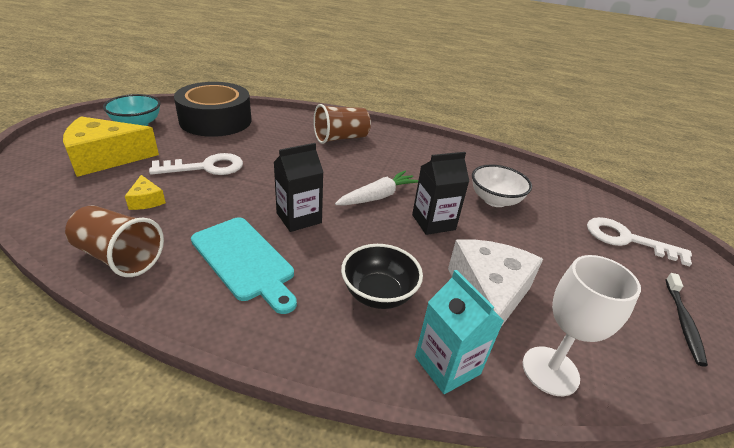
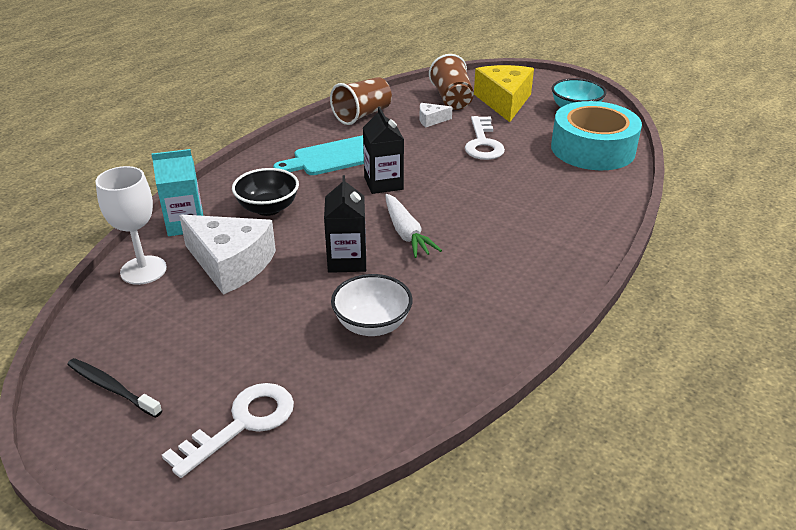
camera: 110 degrees right, 0 degrees up
(146, 200) = (431, 120): yellow cheese -> white cheese
(216, 120) = (592, 149): black tape -> turquoise tape
(341, 138) = (551, 229): brown cup -> brown cup (452, 99)

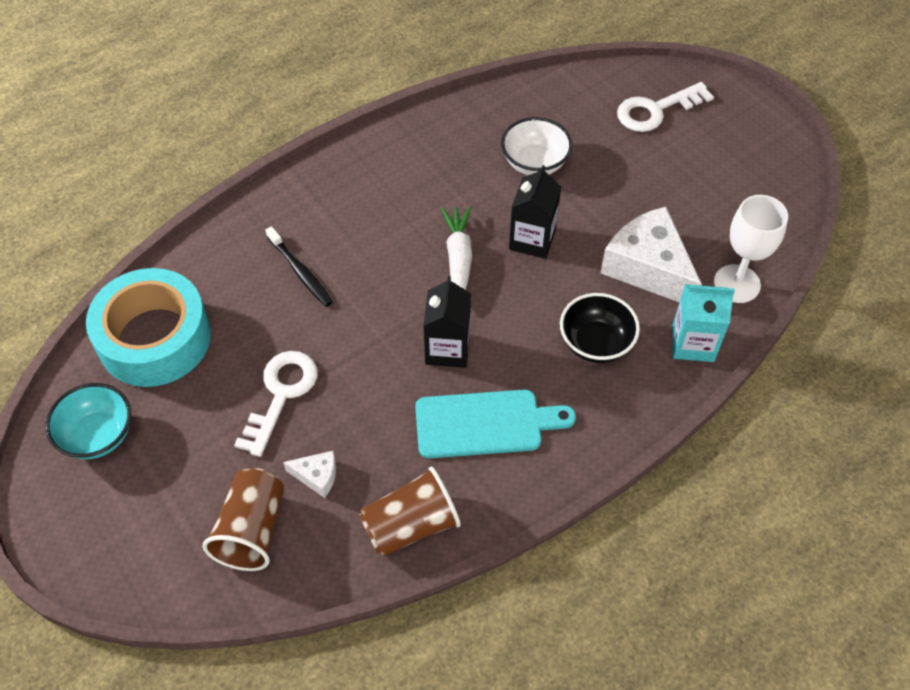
camera: 160 degrees left, 20 degrees up
(112, 388) = (753, 162): black toothbrush -> black toothbrush (300, 271)
(504, 102) = (179, 494): yellow cheese -> none

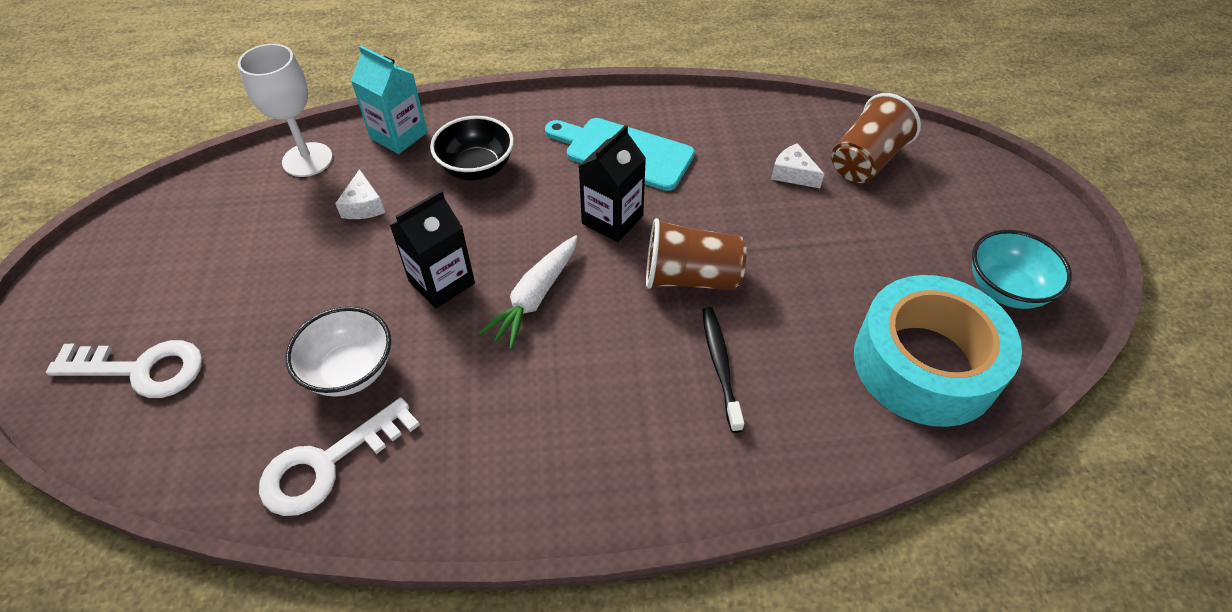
camera: 150 degrees left, 5 degrees down
(281, 395) = (799, 248): white key -> white key (328, 464)
(410, 525) = (731, 116): brown cup -> brown cup (690, 278)
(648, 267) = (363, 206): white cheese -> white cheese, size x0.46

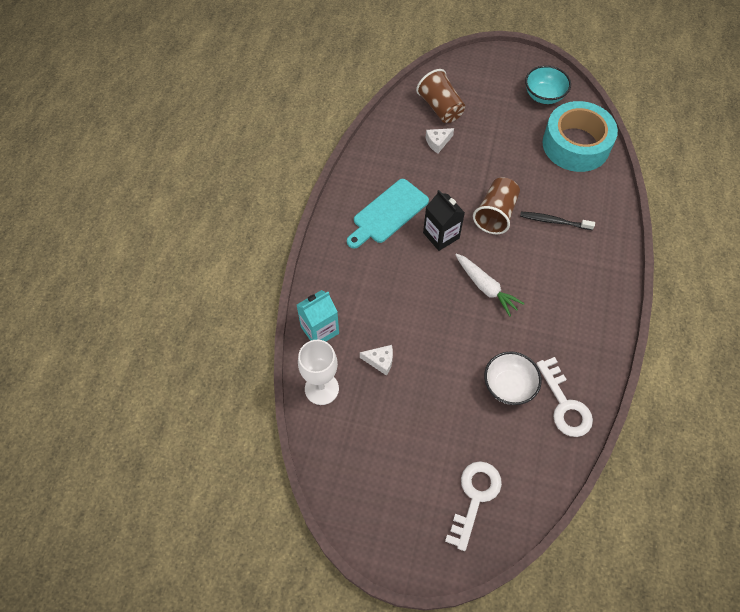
camera: 70 degrees left, 10 degrees up
(442, 282) = (459, 330): black carton -> none
(477, 168) = (371, 292): black bowl -> none

